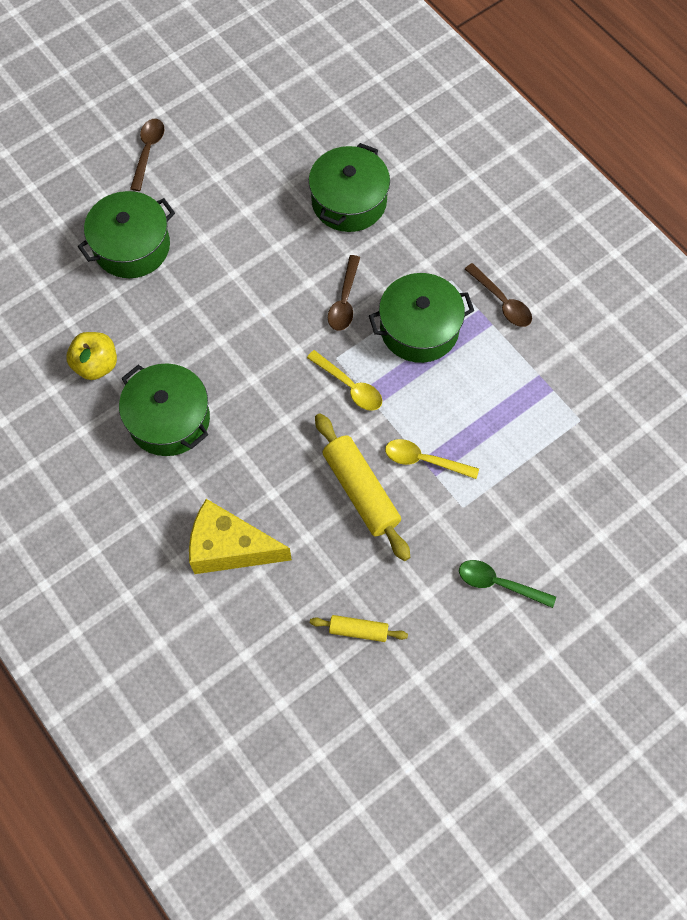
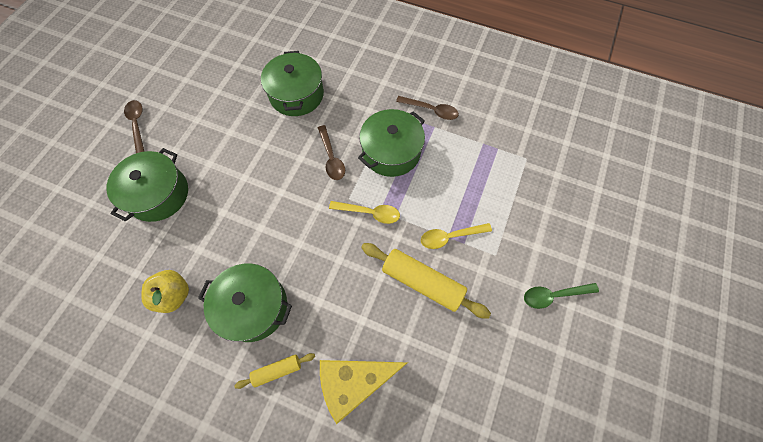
camera: 30 degrees left, 0 degrees up
(358, 630) = (486, 389): yellow rolling pin -> yellow rolling pin (277, 370)

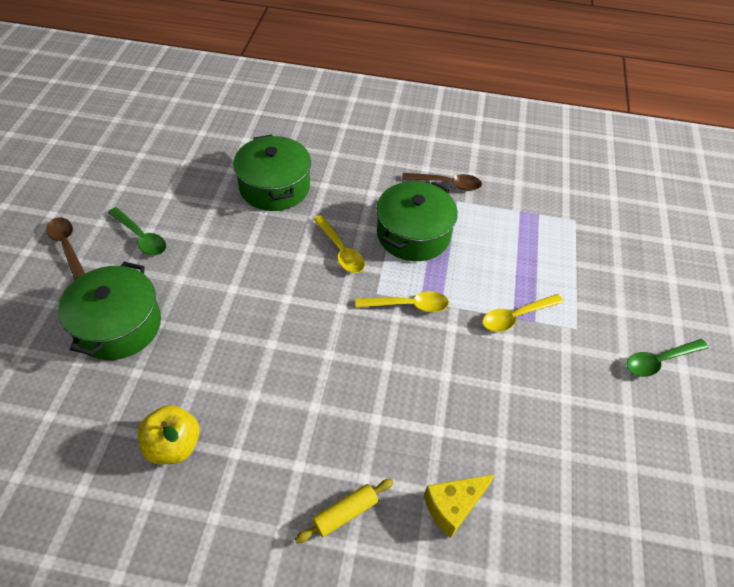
camera: 15 degrees left, 15 degrees down
(190, 124) = (141, 237): none -> green spoon
(253, 306) = (289, 440): green pot -> none
(331, 158) = (341, 251): brown spoon -> yellow spoon
(355, 382) = (453, 506): yellow cheese -> yellow cheese, size x0.62
(422, 282) = (500, 373): yellow rolling pin -> none

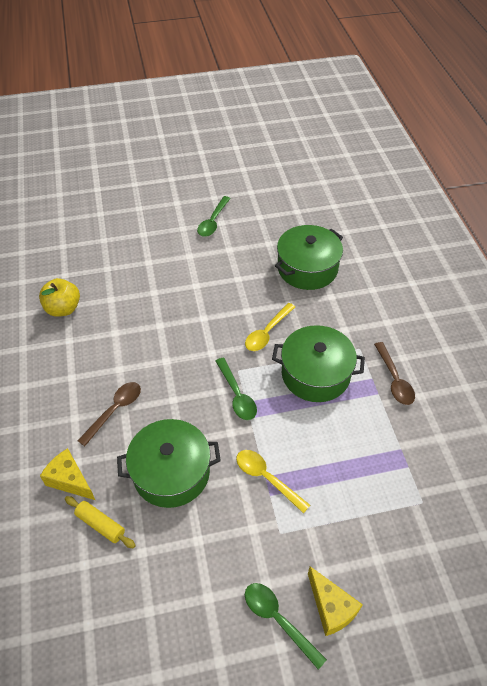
camera: 70 degrees right, 0 degrees up
(67, 247) = (185, 193): brown spoon -> brown spoon (115, 410)
(118, 325) = (137, 244): green pot -> green pot (171, 472)
(345, 513) = (45, 415): yellow rolling pin -> yellow rolling pin (100, 524)
(408, 305) = (237, 395): yellow spoon -> green spoon
(655, 318) = (331, 607): none -> yellow cheese

